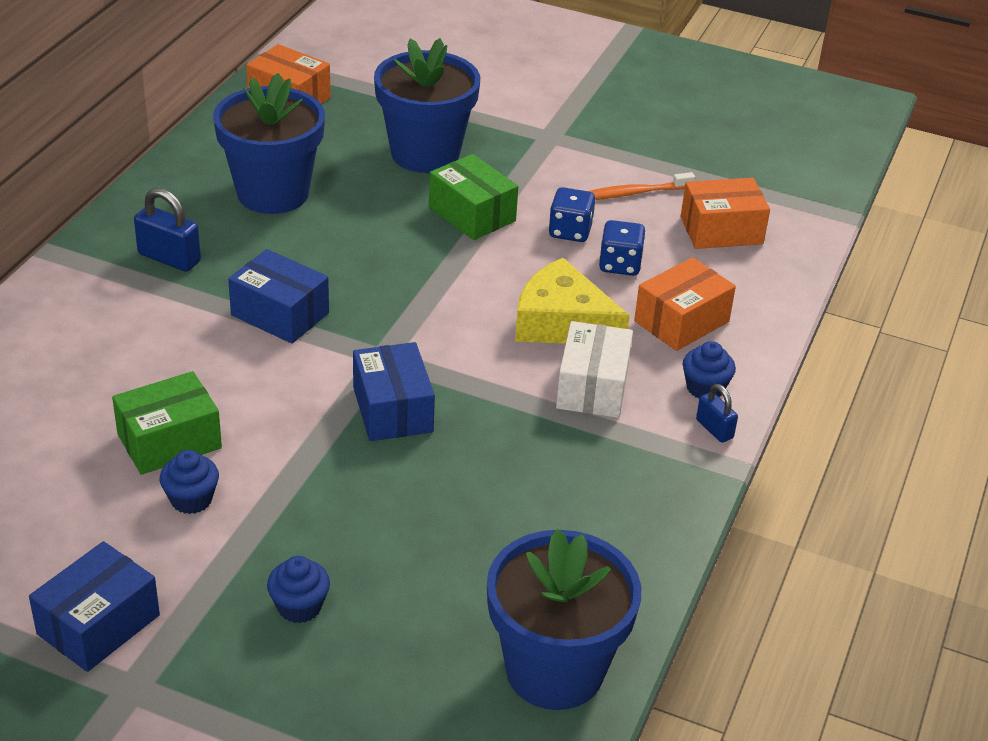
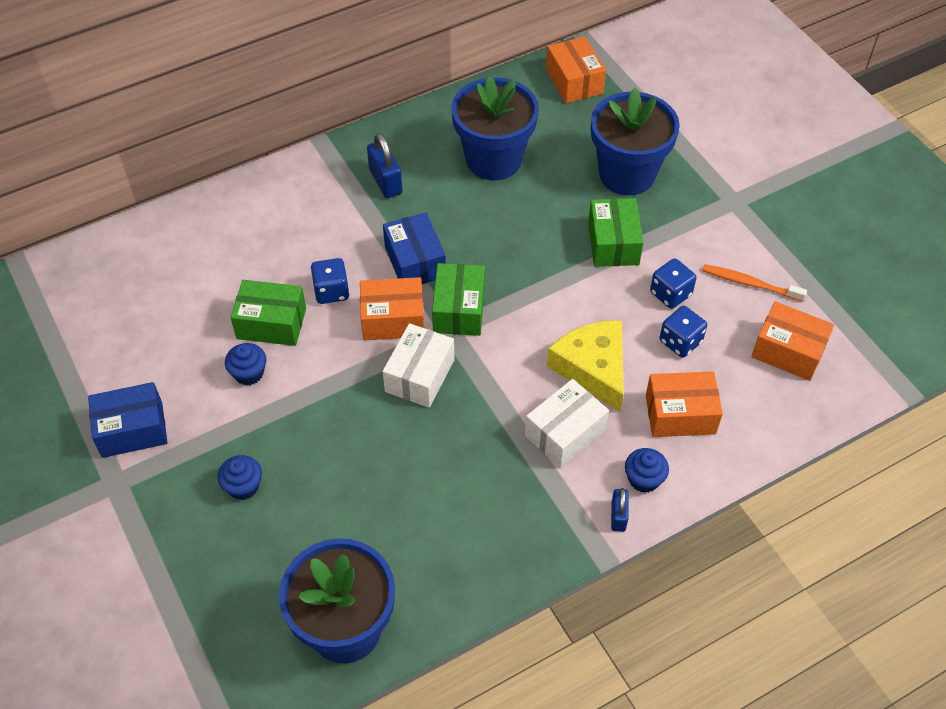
camera: 40 degrees right, 15 degrees up
(211, 380) = (331, 291): none -> blue dice
(310, 374) = (393, 319): none -> orange box
(373, 335) = (459, 310): none -> green box
(392, 409) = (419, 375): blue box -> white box

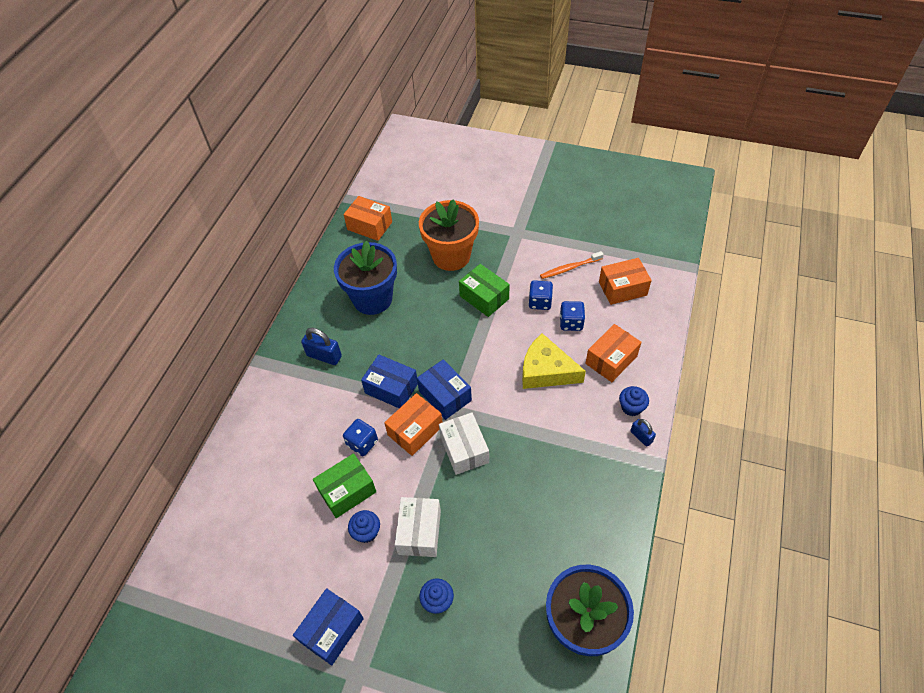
camera: 40 degrees left, 0 degrees up
(459, 310) = (445, 396): green box -> blue box
(565, 433) = (570, 416): white box -> white box (419, 532)
(627, 174) = (451, 256): blue flower pot -> orange flower pot

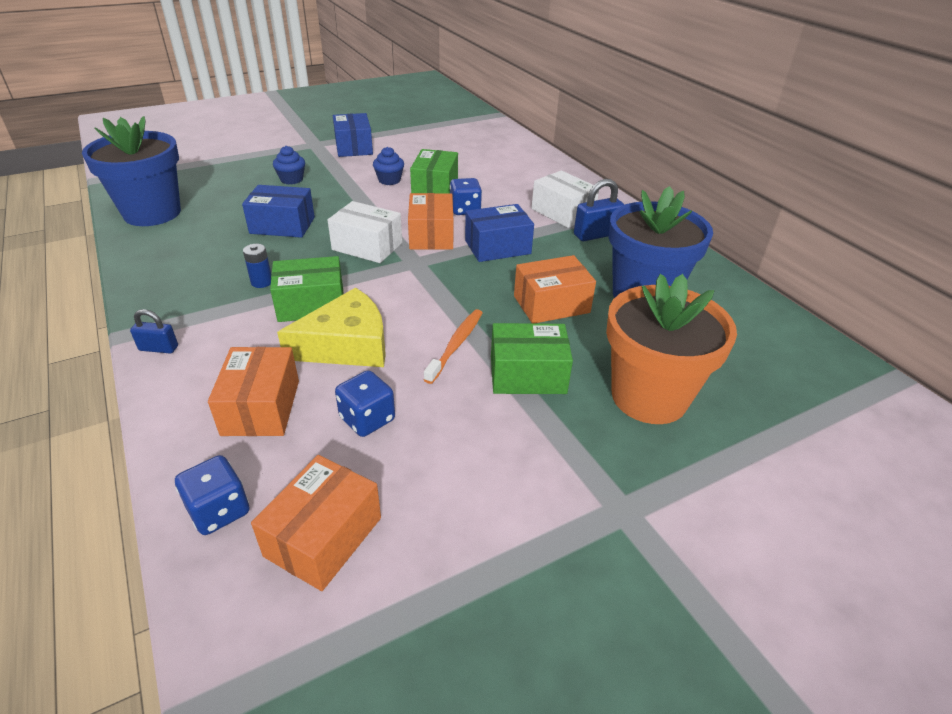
camera: 130 degrees right, 15 degrees down
(369, 226) = (805, 362): orange box -> orange box (551, 304)
(419, 532) = (346, 196): white box -> white box (562, 212)
(445, 396) = (438, 267): blue box -> blue box (282, 225)
(540, 302) = (445, 418): blue dice -> blue dice (219, 511)
(540, 415) = (311, 304): none -> green box
(554, 458) = (261, 282): none -> blue battery
(570, 268) = (457, 507): orange toothbrush -> orange toothbrush (456, 345)
(631, 407) = (191, 370): blue cupcake -> none

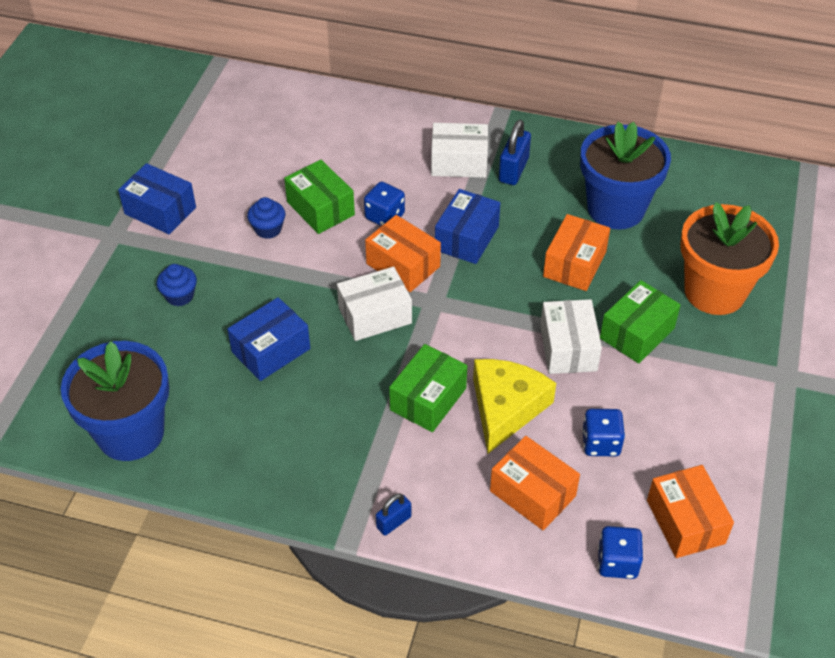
camera: 45 degrees left, 10 degrees up
(261, 282) = (359, 413): blue battery -> none
(456, 345) = (568, 348): orange toothbrush -> white box

